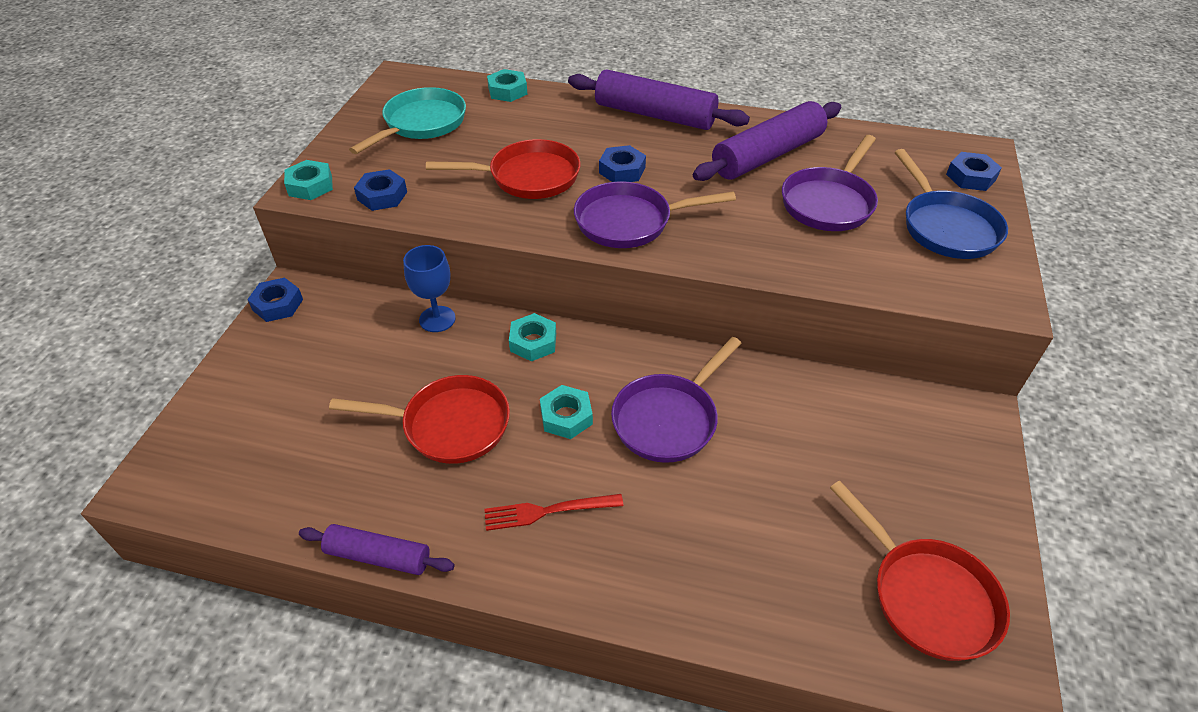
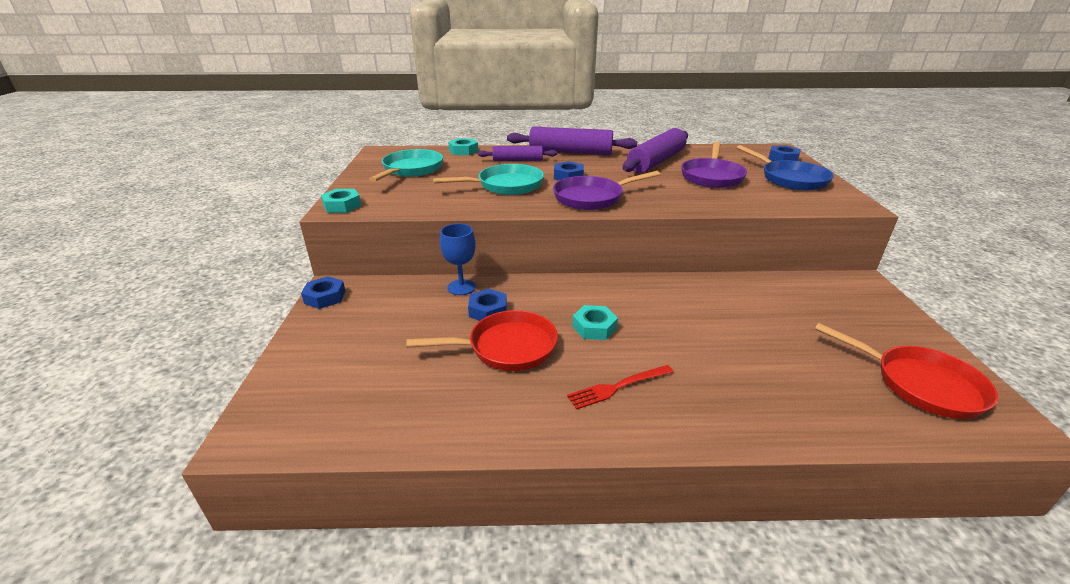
camera: 15 degrees left, 15 degrees down
(378, 556) = (494, 446): purple rolling pin -> purple rolling pin (517, 160)
(382, 196) = (403, 205): blue nut -> blue nut (488, 310)
(528, 177) = (506, 185): red pan -> turquoise pan
(533, 342) = (542, 289): turquoise nut -> none
(668, 419) = (669, 316): purple pan -> none

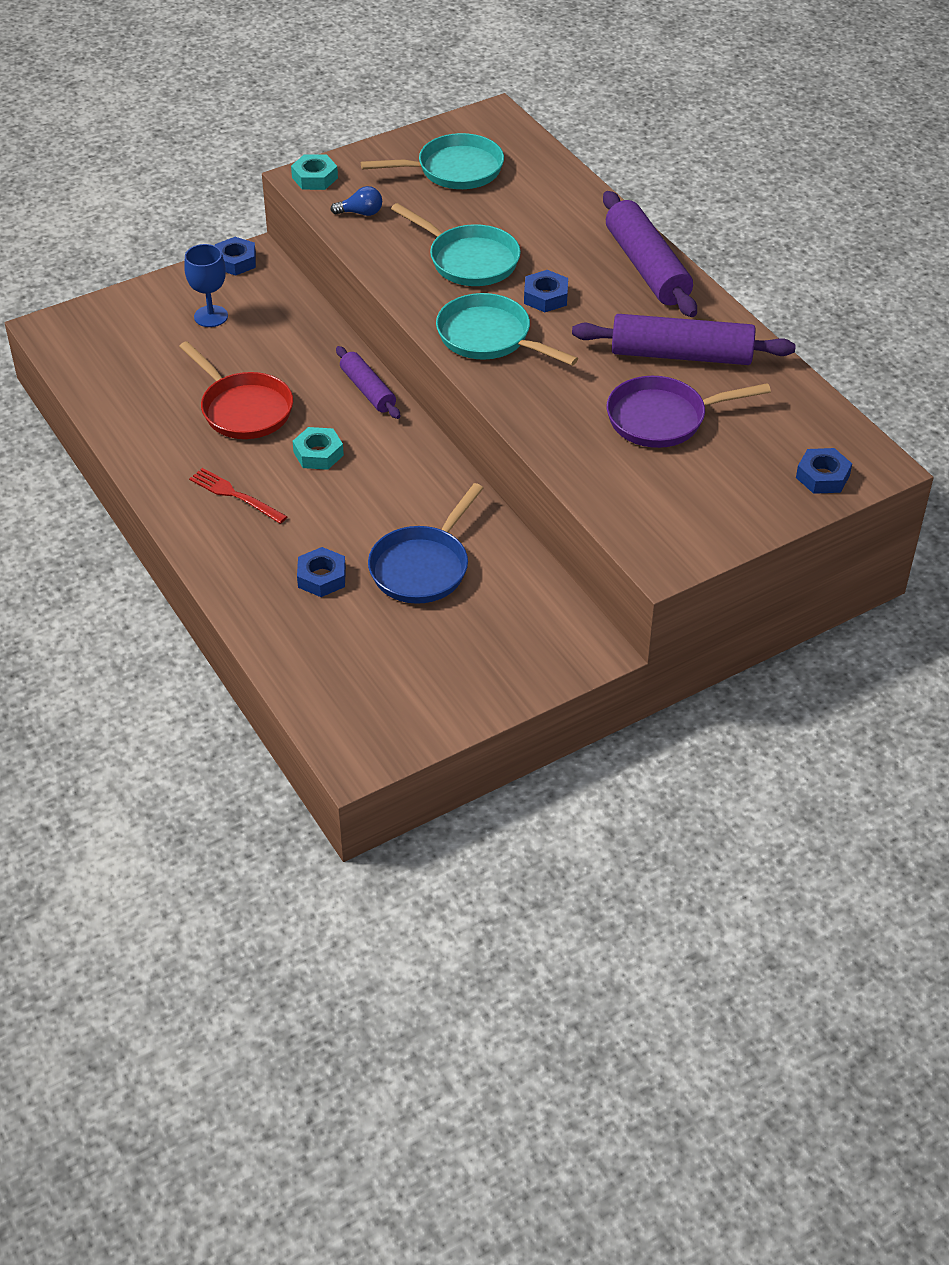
camera: 60 degrees right, 15 degrees up
(407, 202) = (361, 213): none -> blue light bulb
(461, 287) = (322, 337): blue goblet -> blue goblet (211, 316)
(463, 151) = (560, 177): turquoise nut -> none
(488, 310) = (293, 373): blue nut -> blue nut (321, 577)
(517, 160) = (567, 235): purple rolling pin -> purple rolling pin (367, 390)
(592, 198) = (489, 337): purple pan -> turquoise pan
(790, 179) = (722, 493): blue pan -> blue pan (422, 567)
(920, 384) = (382, 696): red pan -> none

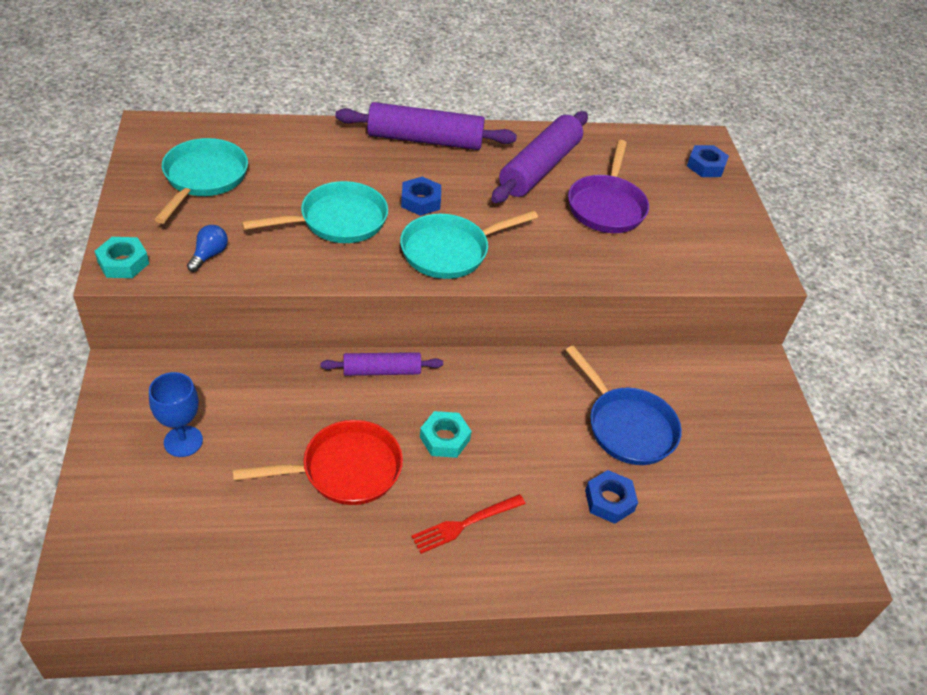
camera: 70 degrees left, 0 degrees up
(236, 261) = (114, 389): blue nut -> none

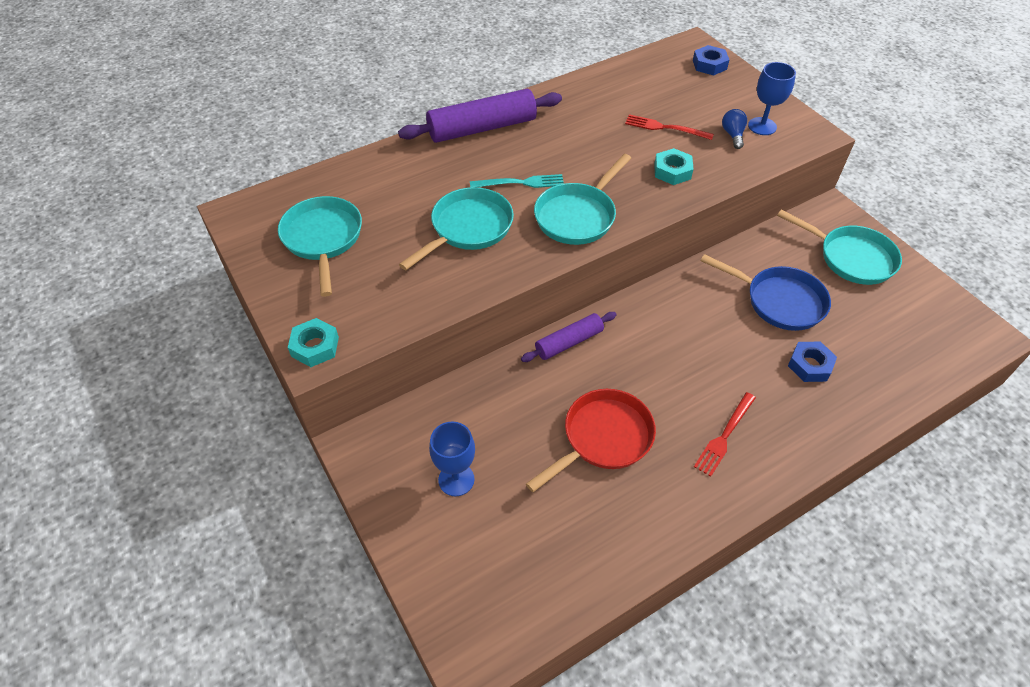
camera: 20 degrees left, 5 degrees up
(209, 255) = (385, 306): blue light bulb -> blue light bulb (733, 135)
(420, 201) = (521, 183): blue nut -> turquoise fork
(444, 438) = (658, 375): turquoise nut -> turquoise nut (672, 171)
(540, 168) = (591, 116): purple rolling pin -> none
(606, 206) = (665, 128): purple pan -> red fork
(712, 243) = (762, 126): none -> blue goblet
(742, 419) = (851, 258): none -> turquoise pan

